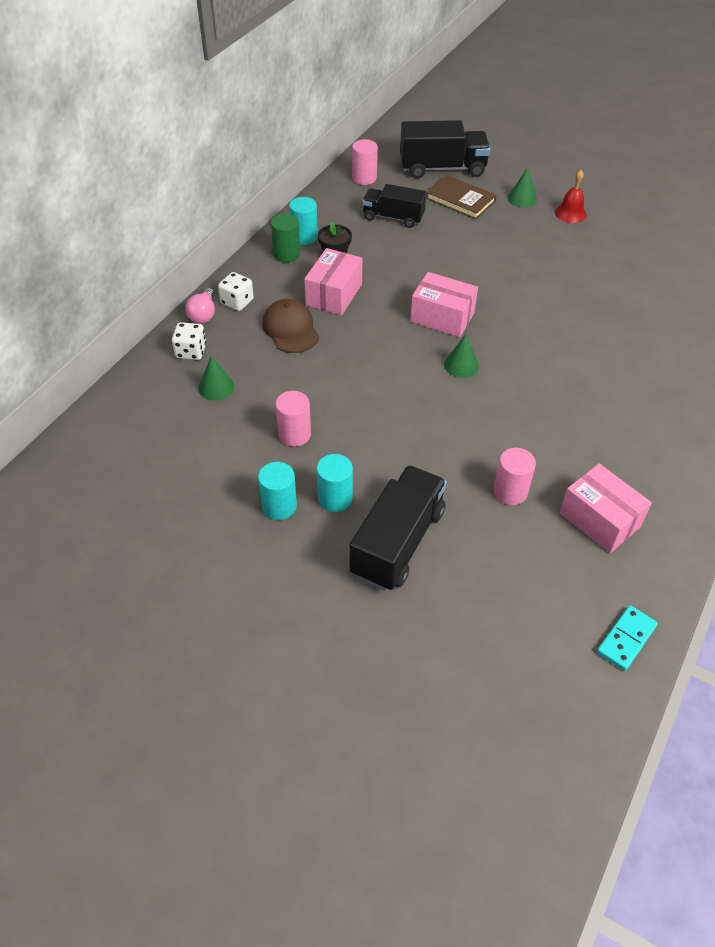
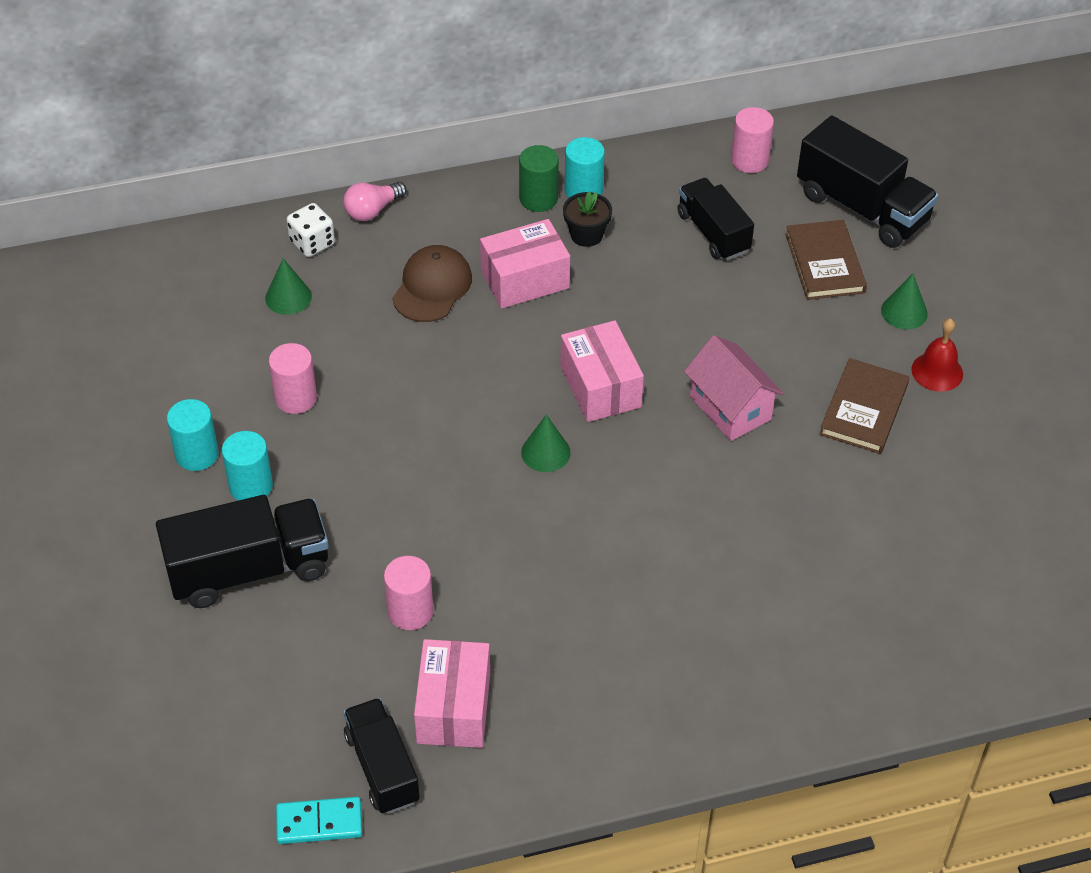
camera: 45 degrees right, 0 degrees up
(237, 302) = (420, 219): white dice -> none
(512, 286) = (730, 408): none -> pink house
(566, 247) = (864, 409): none -> brown book
(612, 581) = (382, 768): none -> black truck

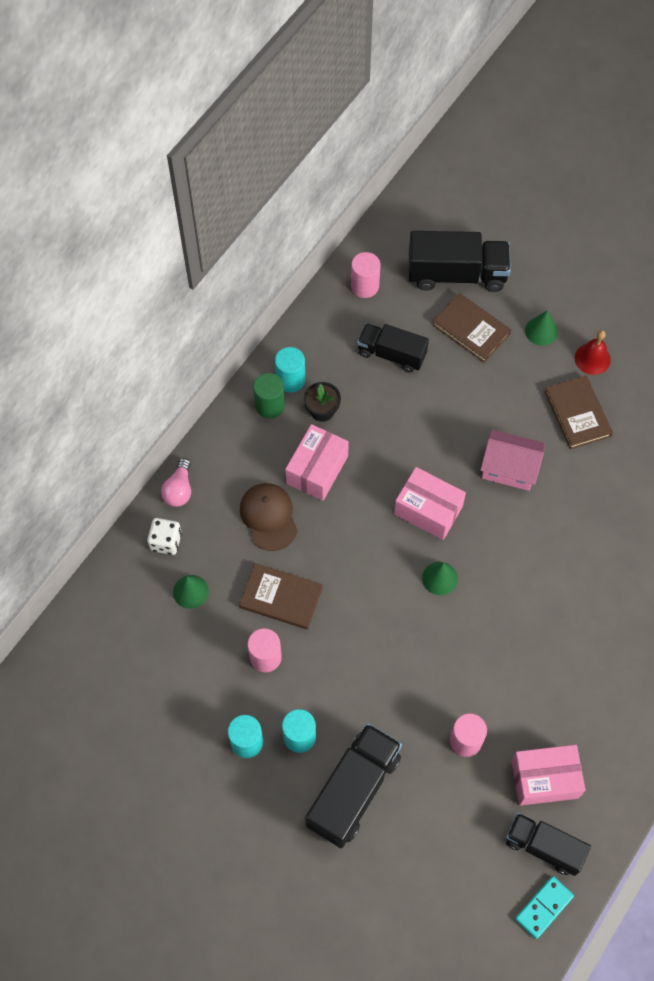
camera: 40 degrees left, 15 degrees up
(367, 360) = (281, 598): none -> brown book
(453, 708) = (544, 779): pink box -> pink box turned 60 degrees counterclockwise

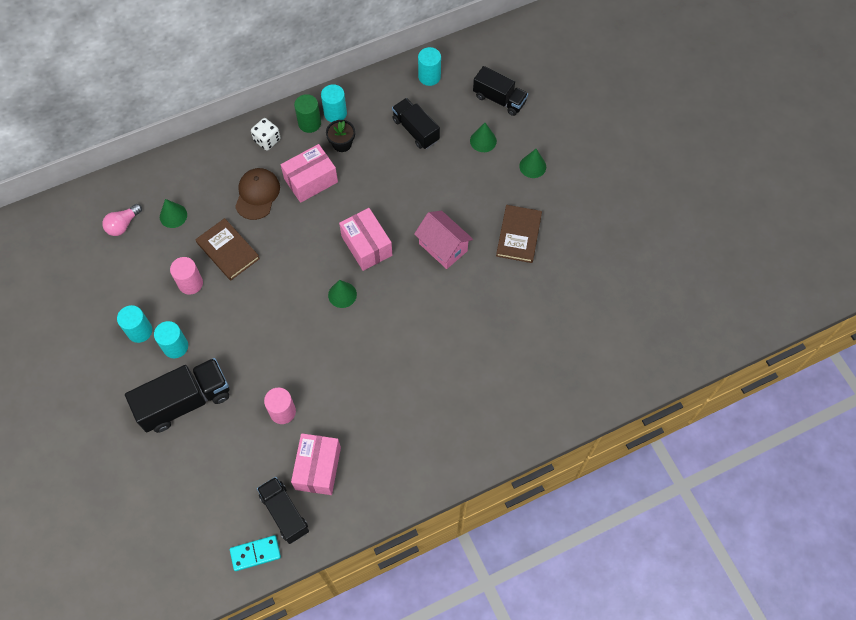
camera: 30 degrees right, 0 degrees up
(166, 541) = (180, 176): white dice -> white dice (267, 140)
(179, 490) = (212, 147): pink light bulb -> pink light bulb (123, 225)
(364, 286) = (429, 76): pink cylinder -> turquoise cylinder
(456, 274) = (499, 99): black truck -> black truck, size x0.66
(471, 329) = (483, 141): brown book -> green cone
(544, 779) = (318, 468): pink box -> pink box turned 75 degrees clockwise
(592, 359) = (556, 203): red bell -> none

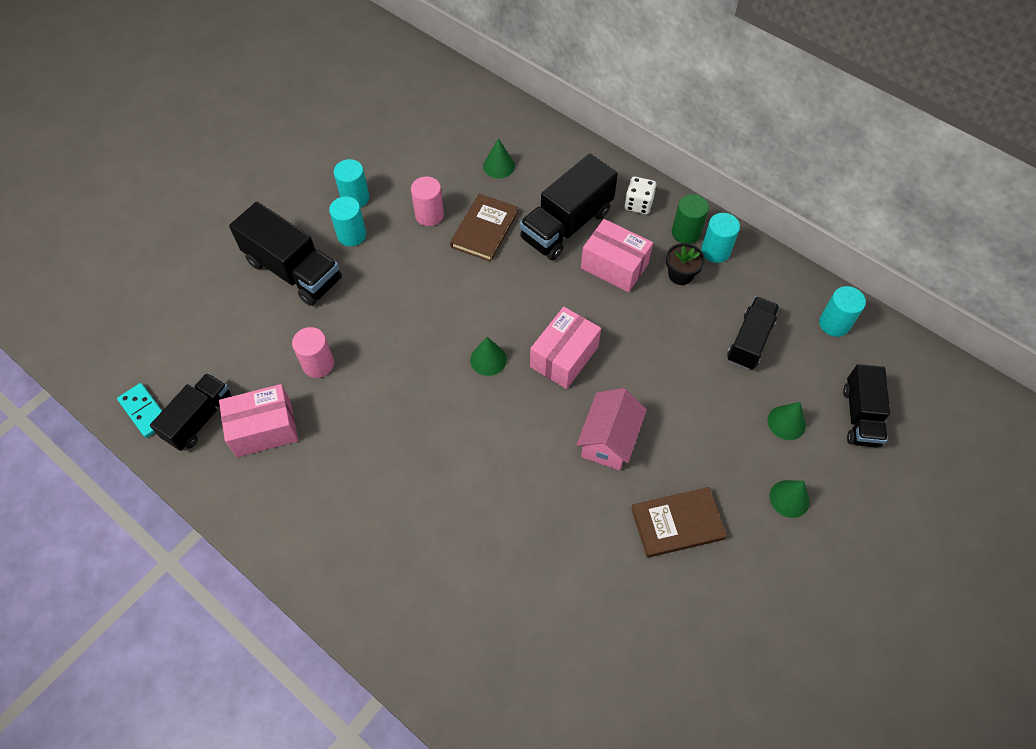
camera: 65 degrees right, 5 degrees down
(123, 225) = (465, 132): pink light bulb -> none
(257, 194) = (566, 225): brown cap -> black truck

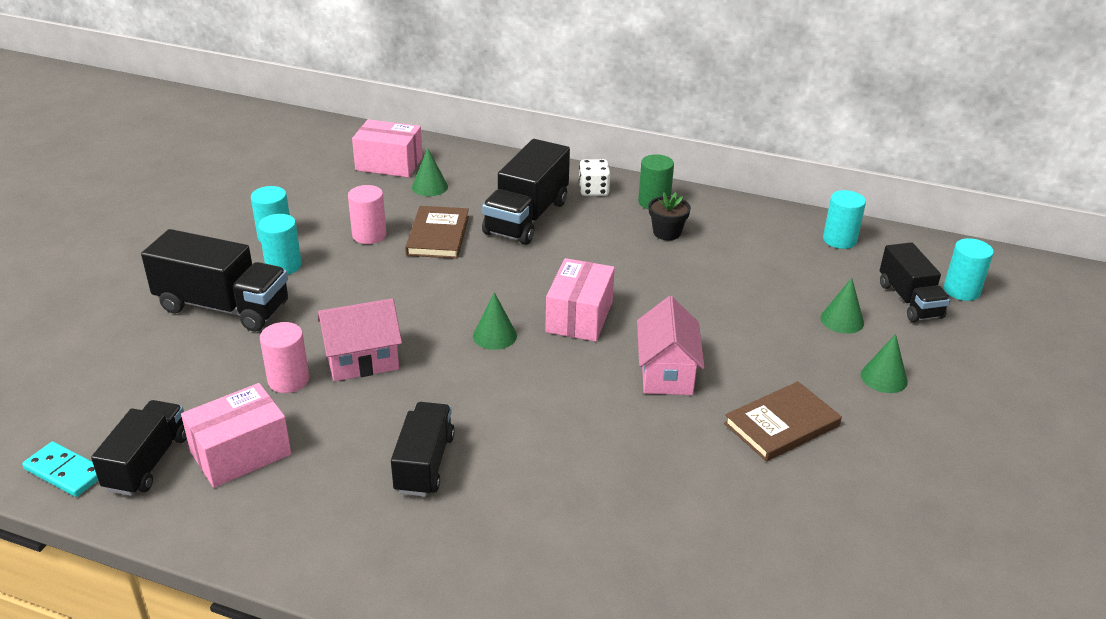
camera: 20 degrees left, 25 degrees down
(378, 359) = (362, 361): none -> pink house
(614, 266) = (594, 238): pink box -> pink box (389, 164)
(715, 251) = (691, 210): turquoise cylinder -> turquoise cylinder (961, 290)
(749, 341) = (766, 267): black truck -> black truck (424, 464)

